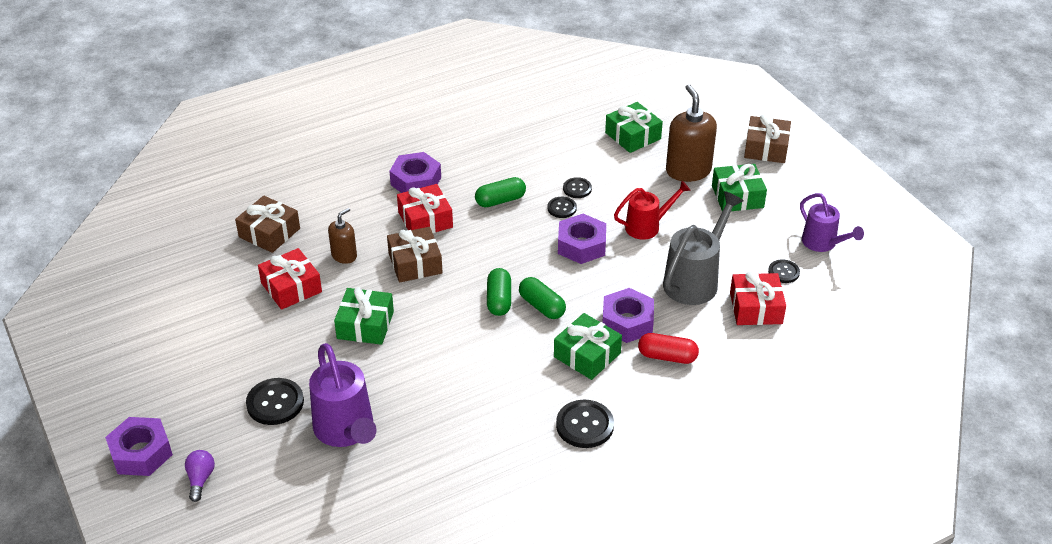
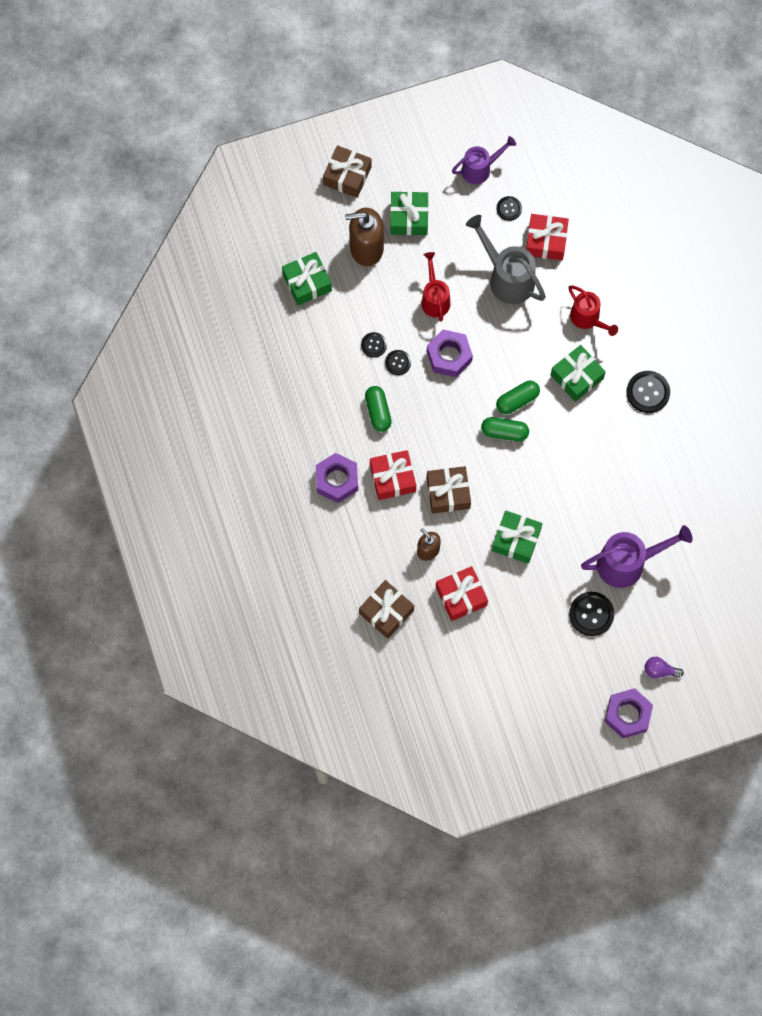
camera: 80 degrees left, 30 degrees up
(627, 322) = (545, 339): purple nut -> none
(667, 357) = (588, 319): red capsule -> red watering can

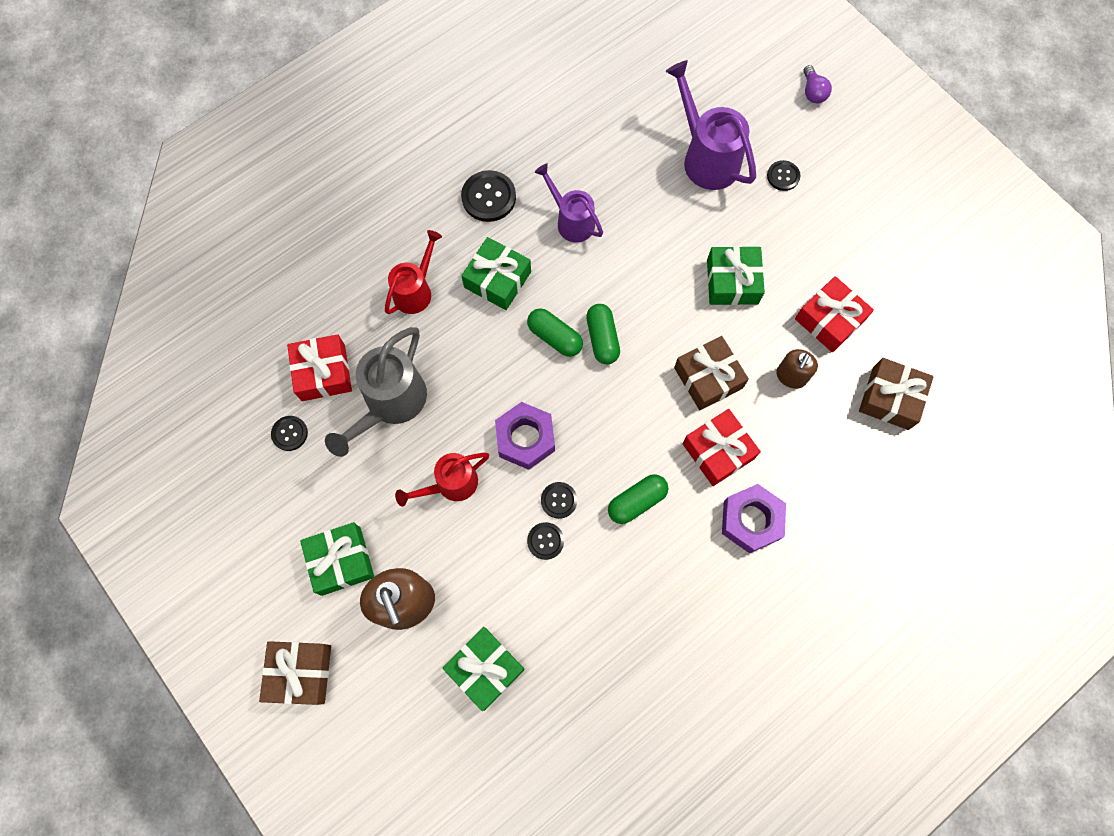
camera: 110 degrees left, 0 degrees up
(480, 169) = (240, 490): purple watering can -> purple watering can (571, 221)
(591, 614) = (783, 176): black button -> black button, size x0.60
(627, 715) = (877, 108): purple nut -> none

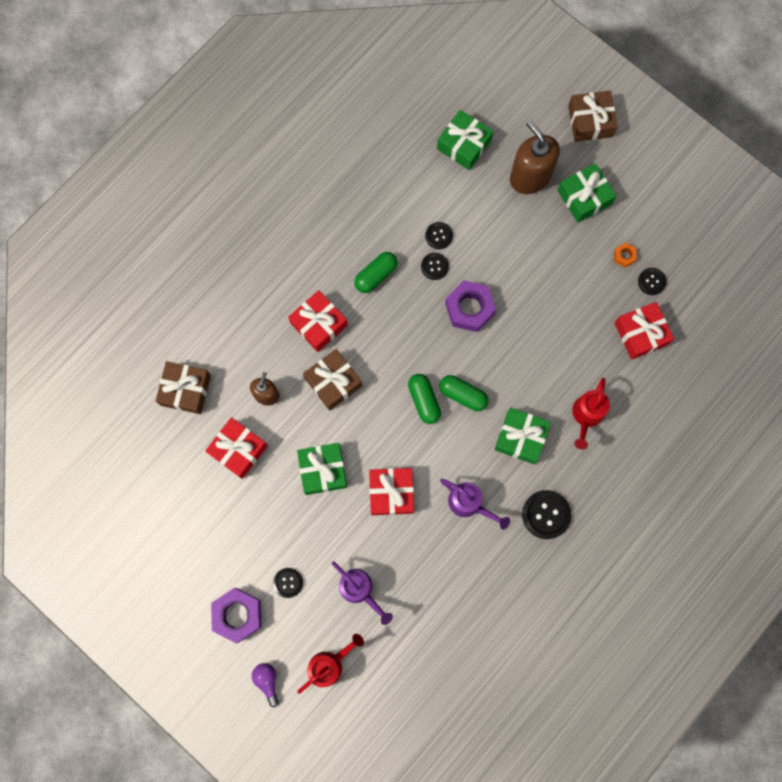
camera: 170 degrees right, 5 degrees up
(313, 472) = (624, 256): none -> orange nut
(390, 404) = (580, 318): grey watering can -> none
(451, 484) = (518, 264): red watering can -> red watering can (329, 664)
(657, 246) = (391, 493): none -> red gift
(706, 157) = (359, 590): purple watering can -> purple watering can, size x0.65
(751, 520) = (288, 276): purple nut -> purple nut (237, 615)

